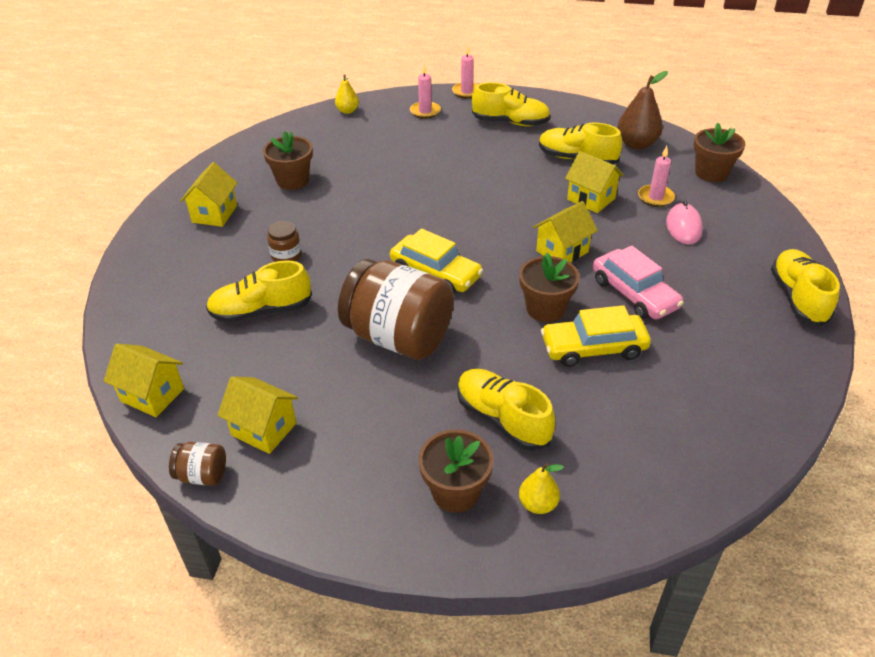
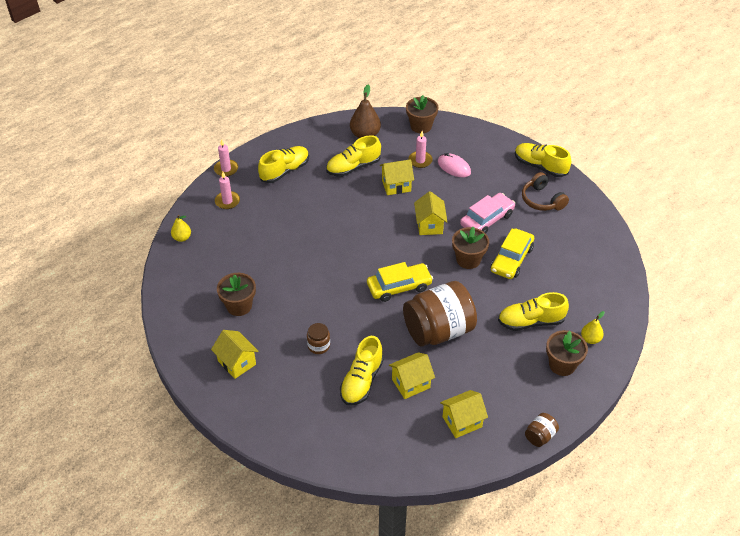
camera: 55 degrees left, 5 degrees up
(152, 395) = (393, 463): yellow house -> yellow house (411, 383)
(202, 475) = (475, 462): brown jar -> brown jar (540, 436)
(634, 294) = (487, 220): pink car -> pink car turned 45 degrees counterclockwise
(739, 328) = (542, 200): none -> brown headphones

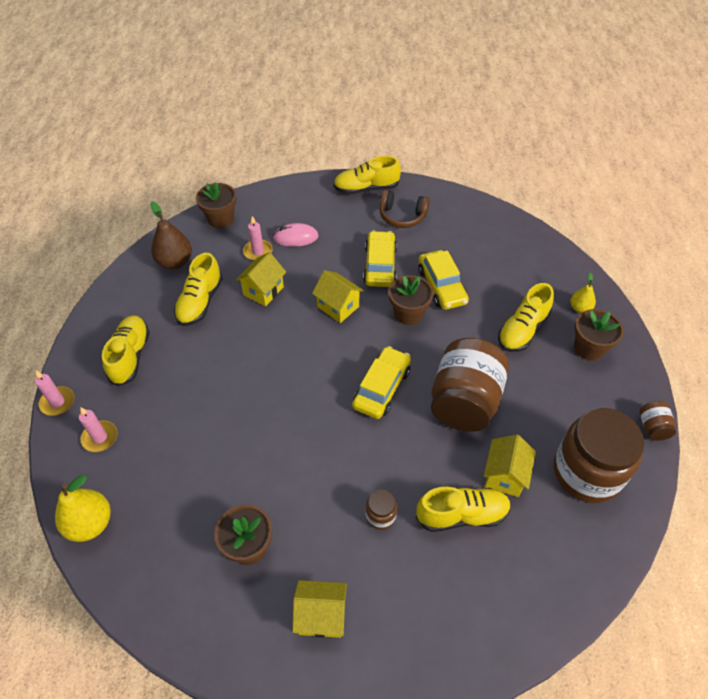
camera: 45 degrees left, 5 degrees up
(182, 238) = (90, 523): yellow pear -> yellow pear, size x1.72
(361, 381) = (462, 515): yellow shoe -> yellow shoe turned 75 degrees counterclockwise
(462, 422) = (586, 472): yellow house -> brown jar
(487, 220) = (380, 265): pink car -> yellow car

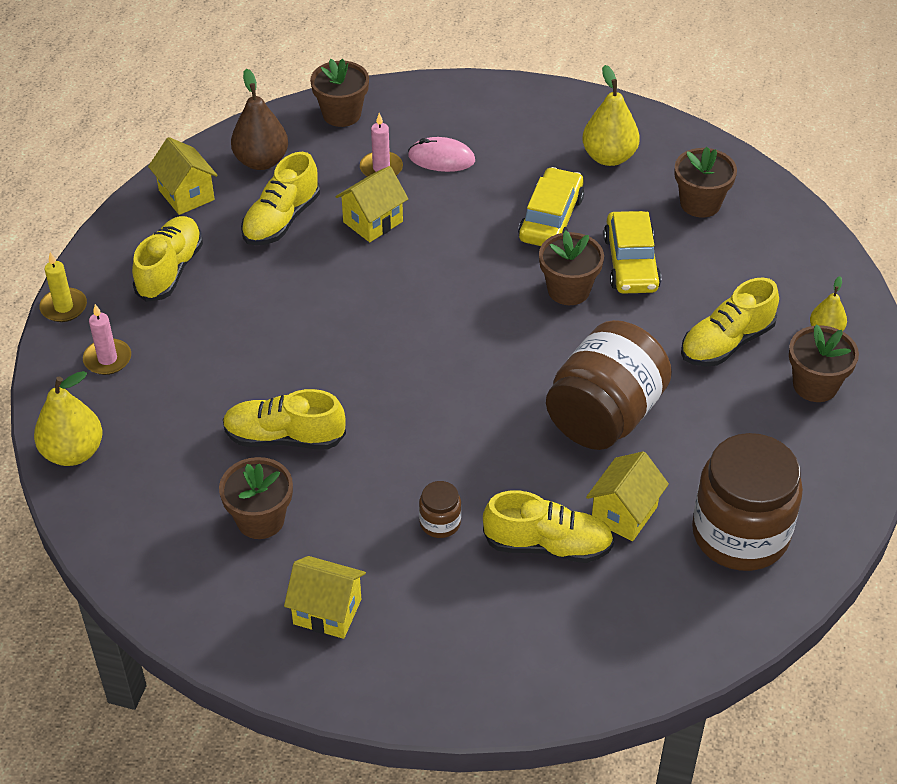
camera: 15 degrees right, 5 degrees down
(57, 402) = (64, 307): pink candle -> yellow candle
(338, 307) = (471, 262): yellow house -> yellow house (186, 195)
(366, 188) = (569, 108): yellow shoe -> yellow shoe (284, 437)
(382, 388) = (496, 376): yellow car -> none
(402, 216) = (609, 157): brown headphones -> yellow pear
(469, 236) = (700, 203): none -> brown flower pot
(652, 427) = (861, 501): brown jar -> none

